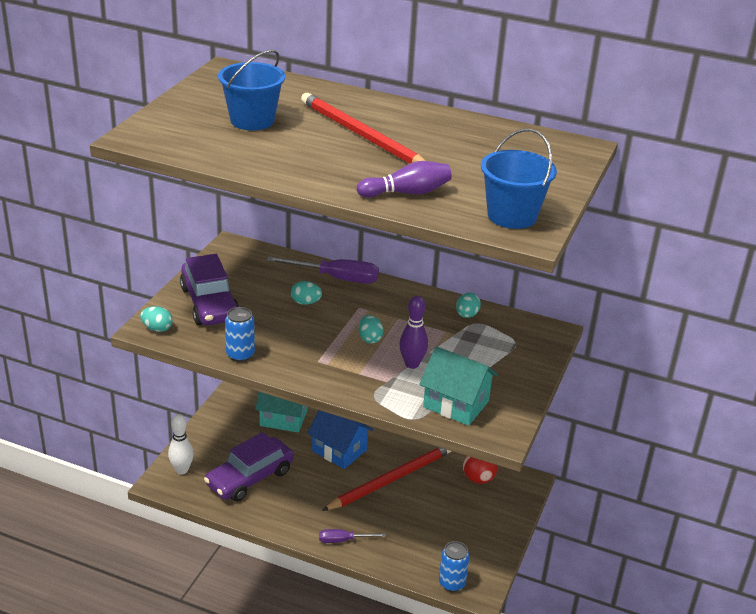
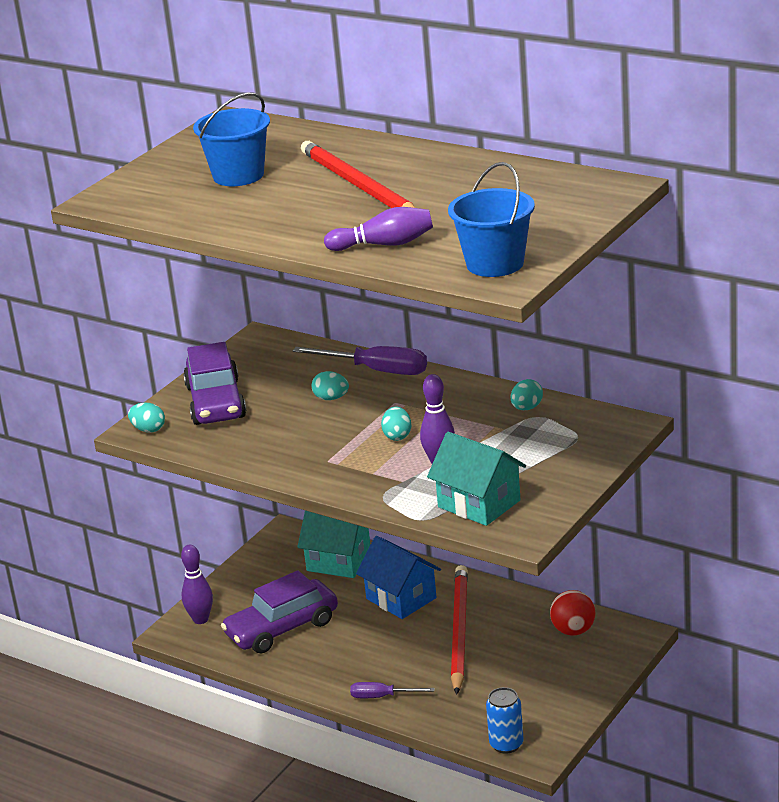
camera: 15 degrees right, 5 degrees down
(182, 470) = (200, 619): white bowling pin -> purple bowling pin
(240, 355) = (238, 455): blue can -> none
(391, 479) = (459, 631): red pencil -> red pencil turned 60 degrees counterclockwise

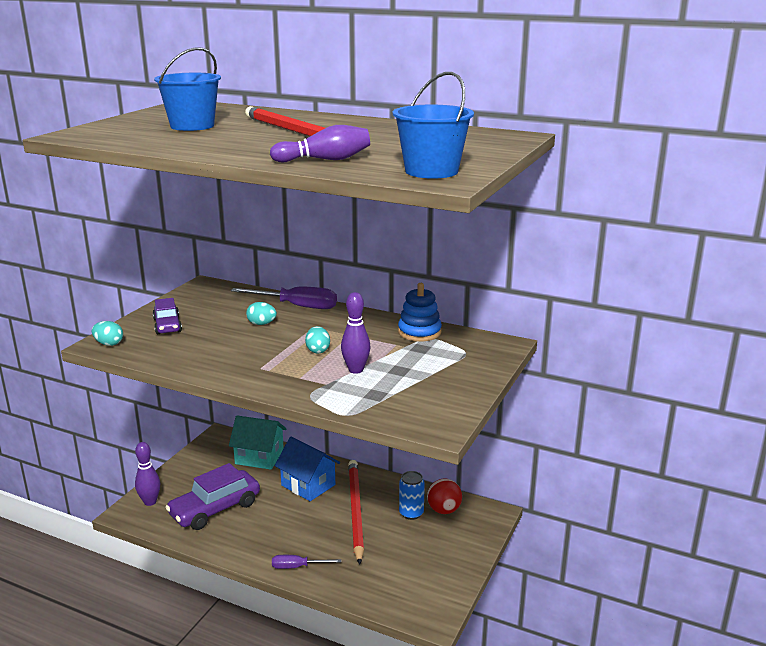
camera: 10 degrees left, 5 degrees down
(216, 402) = (167, 325): purple car -> purple car, size x0.59
(479, 504) = (395, 402): turquoise house -> none
(506, 744) = (405, 609): blue can -> blue can (411, 513)
(527, 408) = (419, 332): turquoise egg -> blue stacking toy

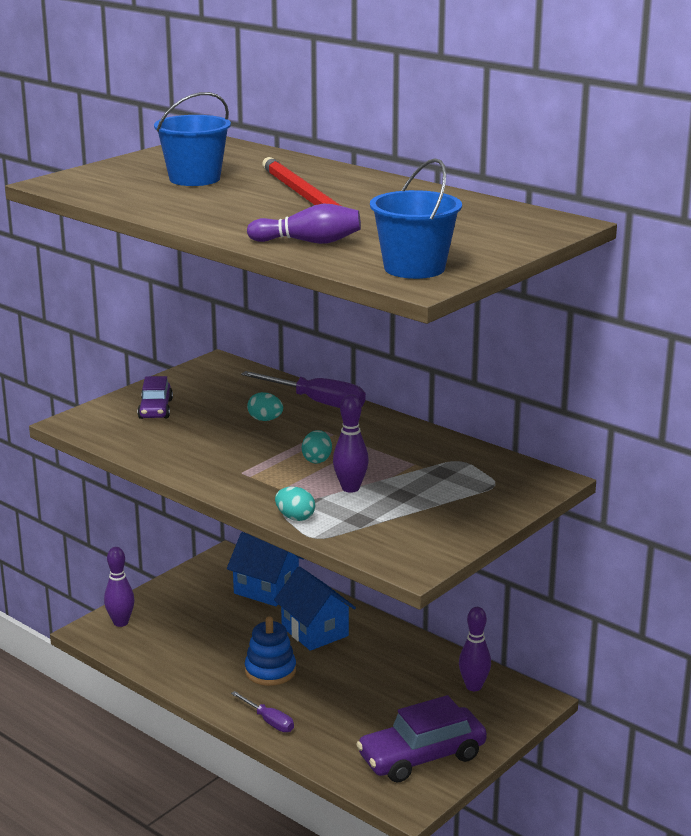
camera: 15 degrees right, 0 degrees up
(109, 344) = (83, 424): turquoise egg -> turquoise egg (295, 517)
(215, 509) = (193, 642): purple car -> purple car (422, 757)
(259, 457) = (266, 590): turquoise house -> blue house
(297, 567) = (269, 721): purple screwdriver -> purple screwdriver turned 150 degrees counterclockwise
(355, 511) = (362, 670): red pencil -> none
(411, 513) = (430, 683): blue can -> none
(419, 332) = (451, 452): blue stacking toy -> blue stacking toy (270, 671)
(444, 510) = (473, 686): red ball -> purple bowling pin

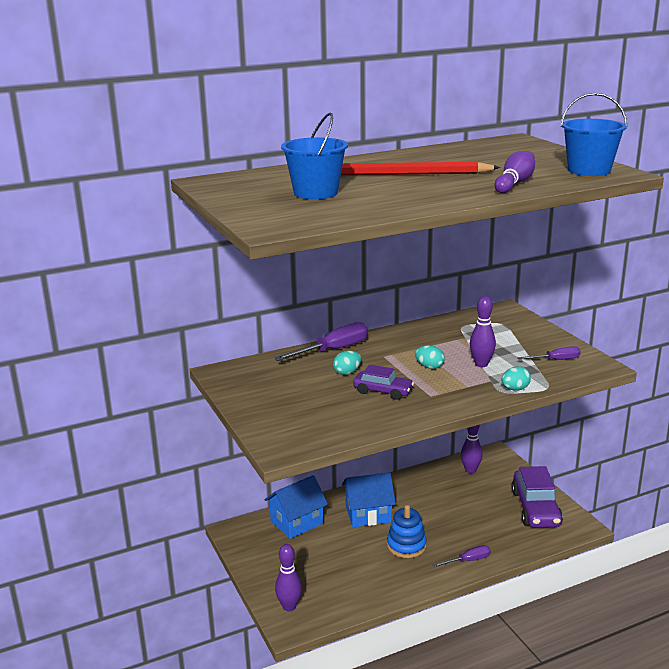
camera: 65 degrees left, 0 degrees up
(155, 409) = (287, 410): purple car -> purple car (383, 391)
(405, 534) = (556, 360): none -> purple screwdriver

